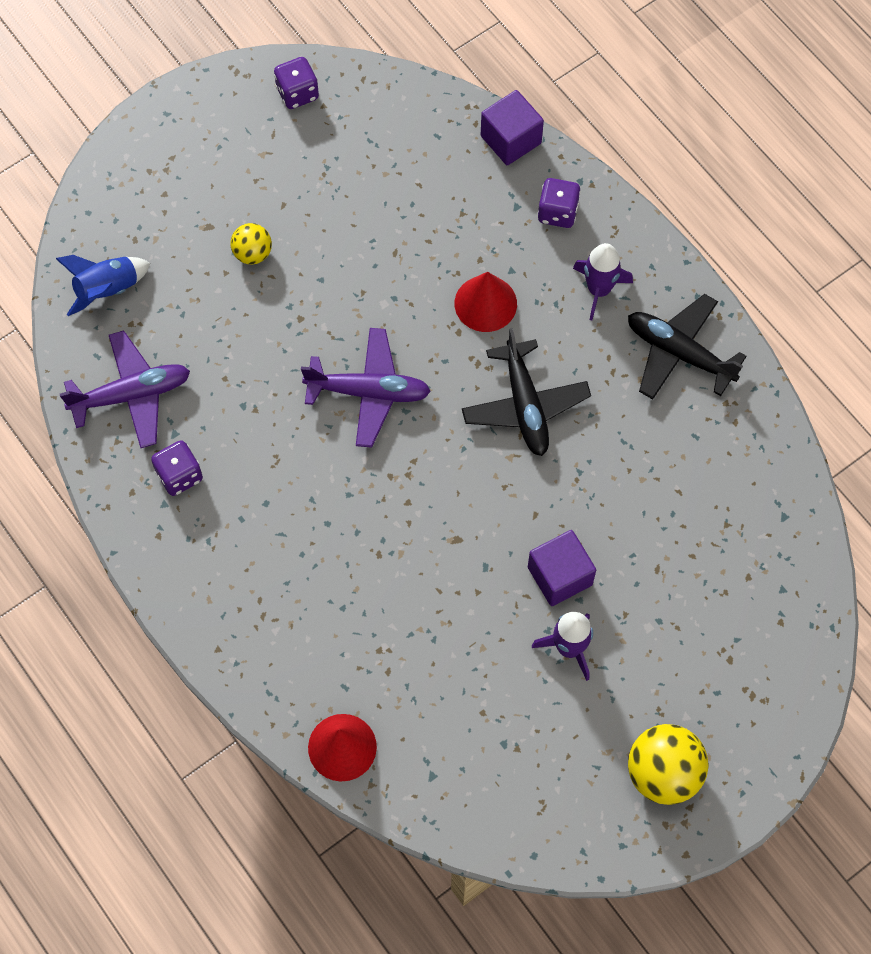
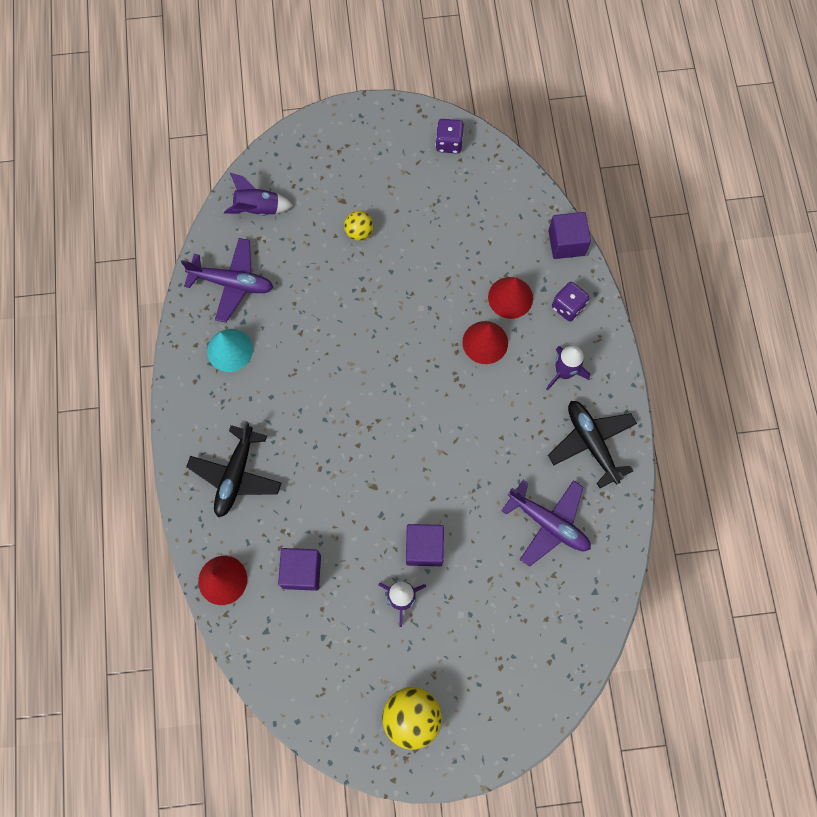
camera: 30 degrees right, 5 degrees up
(107, 289) = (258, 209): blue rocket -> purple rocket
(179, 475) = (230, 350): purple dice -> turquoise cone
(368, 392) = (376, 360): purple plane -> purple plane (548, 523)
(432, 683) = (302, 571): none -> purple cube
(483, 236) = (510, 297): none -> red cone
(525, 405) = (470, 423): black plane -> black plane (236, 475)

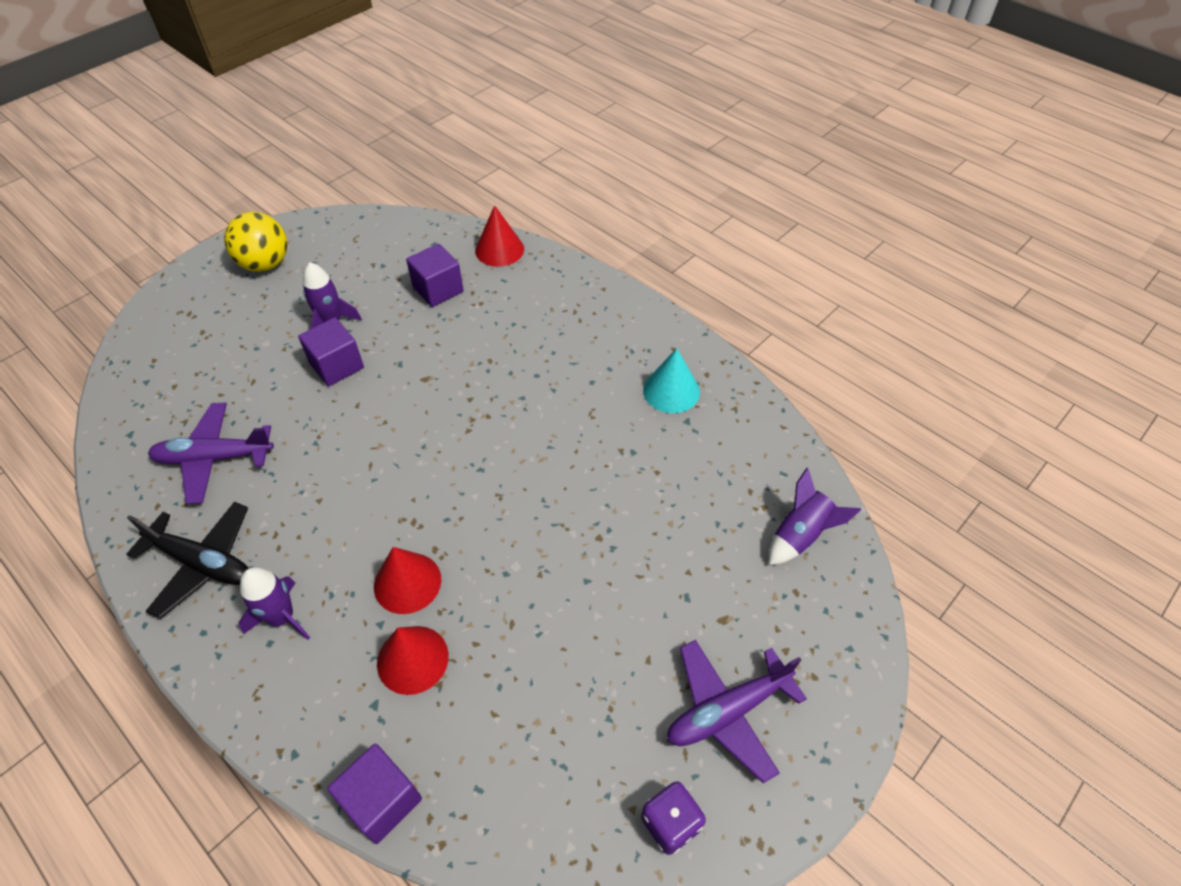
camera: 140 degrees right, 20 degrees down
(232, 283) = (737, 445): purple plane -> purple plane (727, 711)
(236, 475) = (560, 312): black plane -> none
(359, 232) = (666, 597): yellow ball -> none
(568, 307) = (324, 705): purple dice -> none

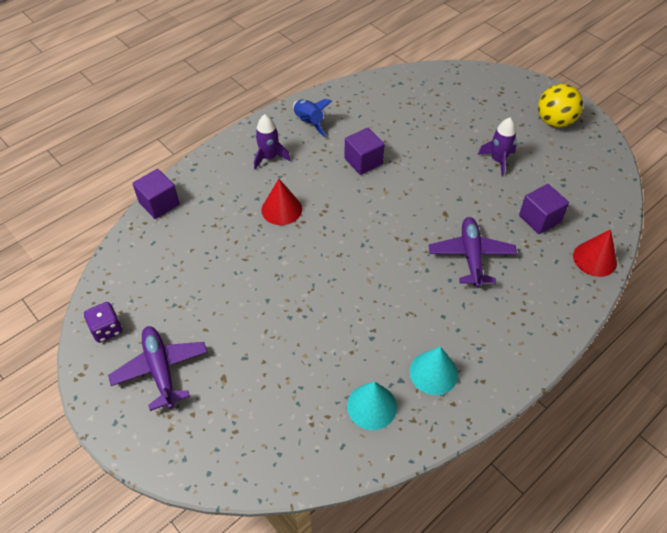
camera: 95 degrees right, 0 degrees up
(202, 563) = (308, 123): black plane -> blue rocket
(214, 458) = (380, 118): purple plane -> purple plane (471, 256)
(337, 365) = (456, 166): purple cube -> purple cube (363, 161)
(412, 659) = (232, 213): red cone -> none
(727, 447) = (371, 406): none -> turquoise cone
(801, 535) = (282, 446): purple rocket -> none

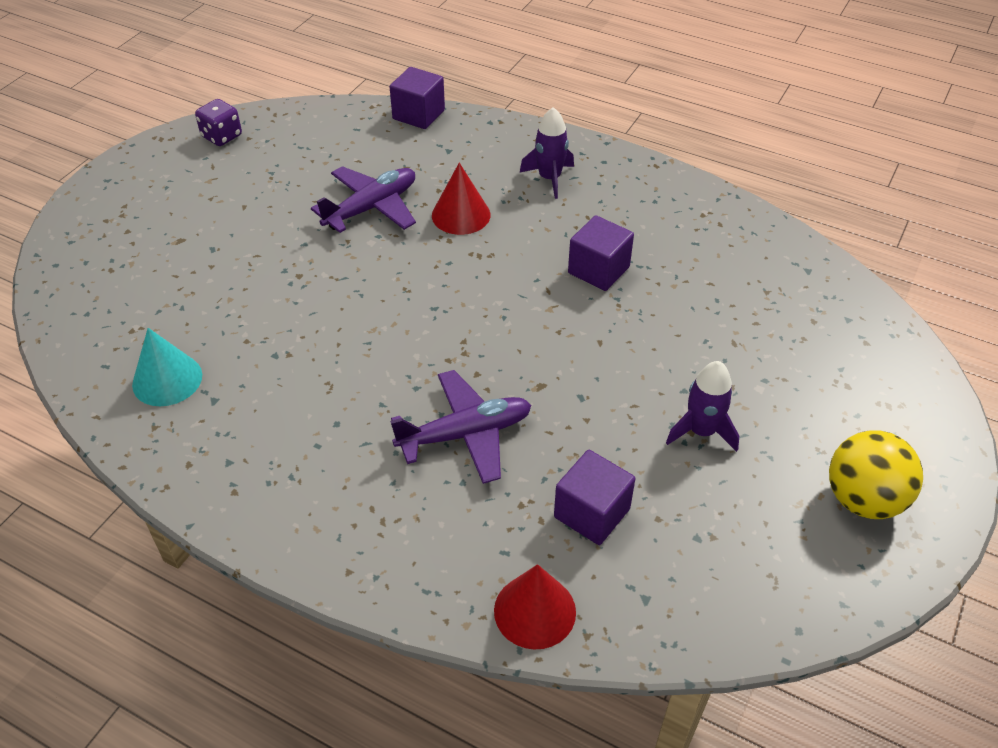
camera: 70 degrees right, 5 degrees down
(161, 370) = (179, 190): purple plane -> purple plane (371, 208)
(308, 123) = (642, 196): blue rocket -> none
(433, 372) = (234, 432): turquoise cone -> none

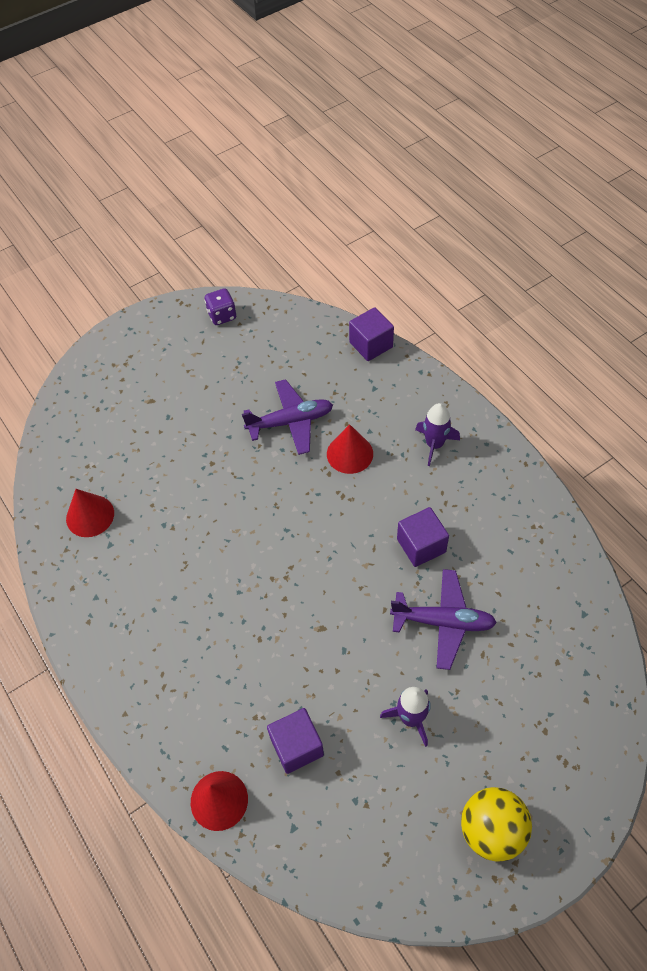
camera: 30 degrees right, 10 degrees up
(167, 379) = (90, 516): turquoise cone -> red cone
(465, 434) = (250, 645): purple plane -> purple plane (443, 622)

